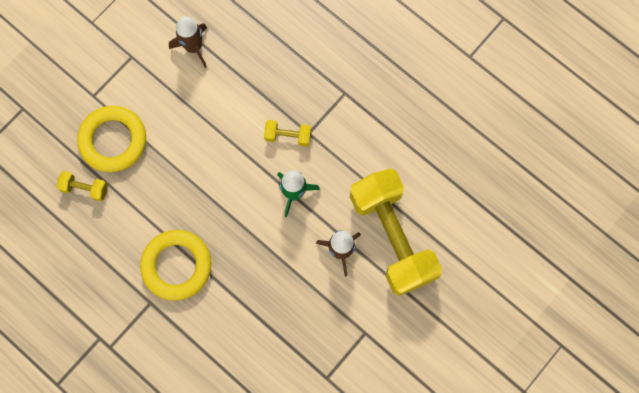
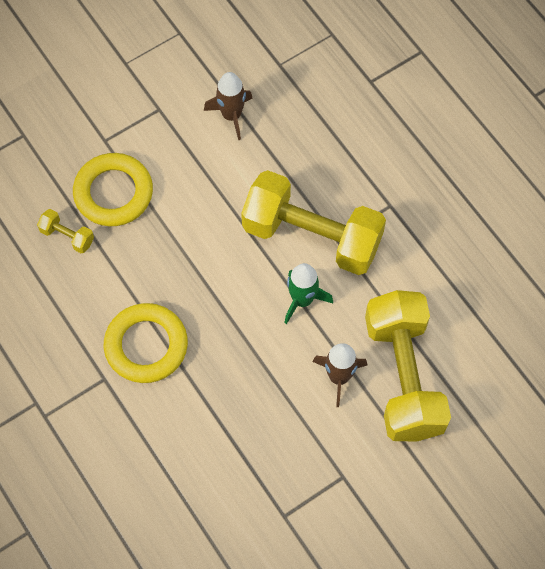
camera: 15 degrees right, 10 degrees down
(288, 136) = (312, 236): yellow dumbbell -> yellow dumbbell, size x2.49

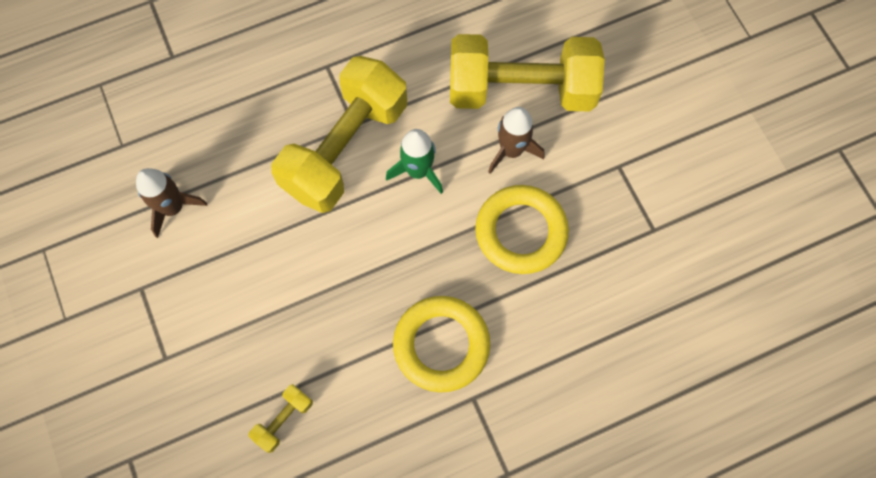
camera: 80 degrees left, 5 degrees up
(113, 193) = (239, 357): yellow ring -> yellow ring (521, 232)

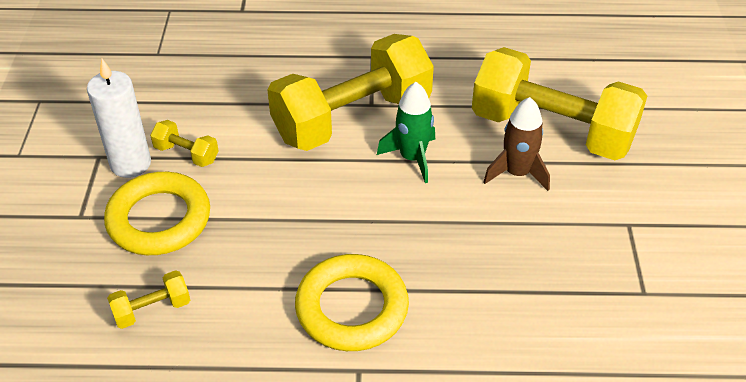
camera: 25 degrees right, 25 degrees down
(173, 208) = (168, 109): brown rocket -> none
(175, 283) = (130, 163): none -> white candle
(219, 251) = (186, 154): none -> yellow dumbbell
(521, 232) = (491, 242): yellow ring -> yellow ring (159, 219)

